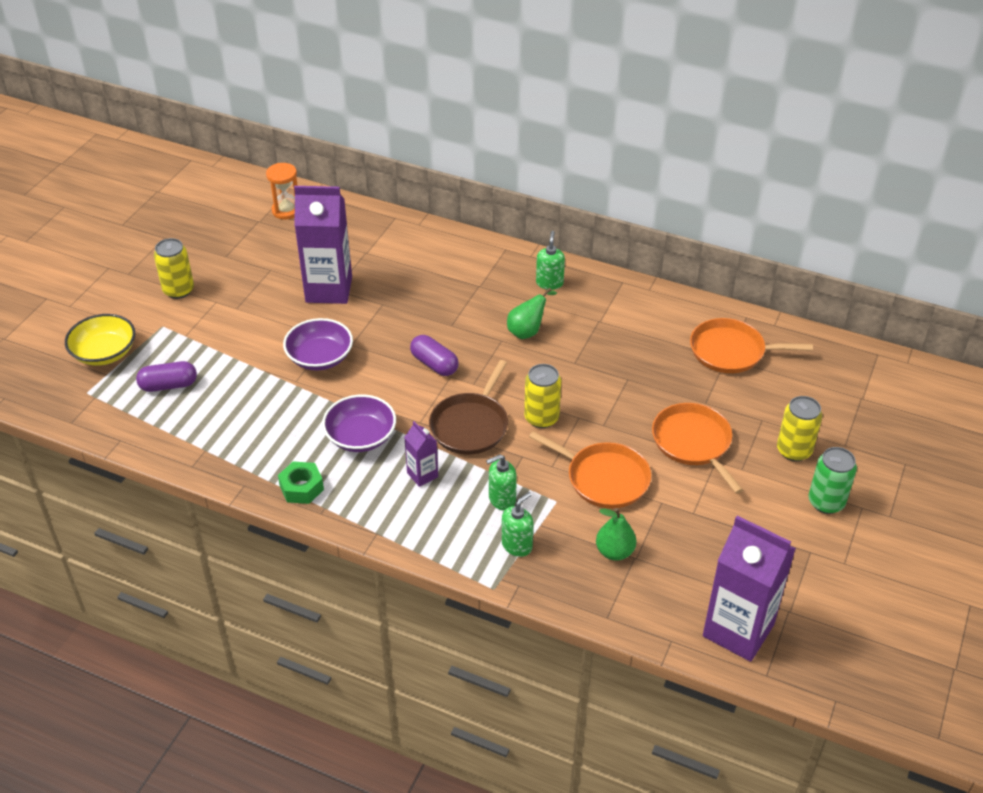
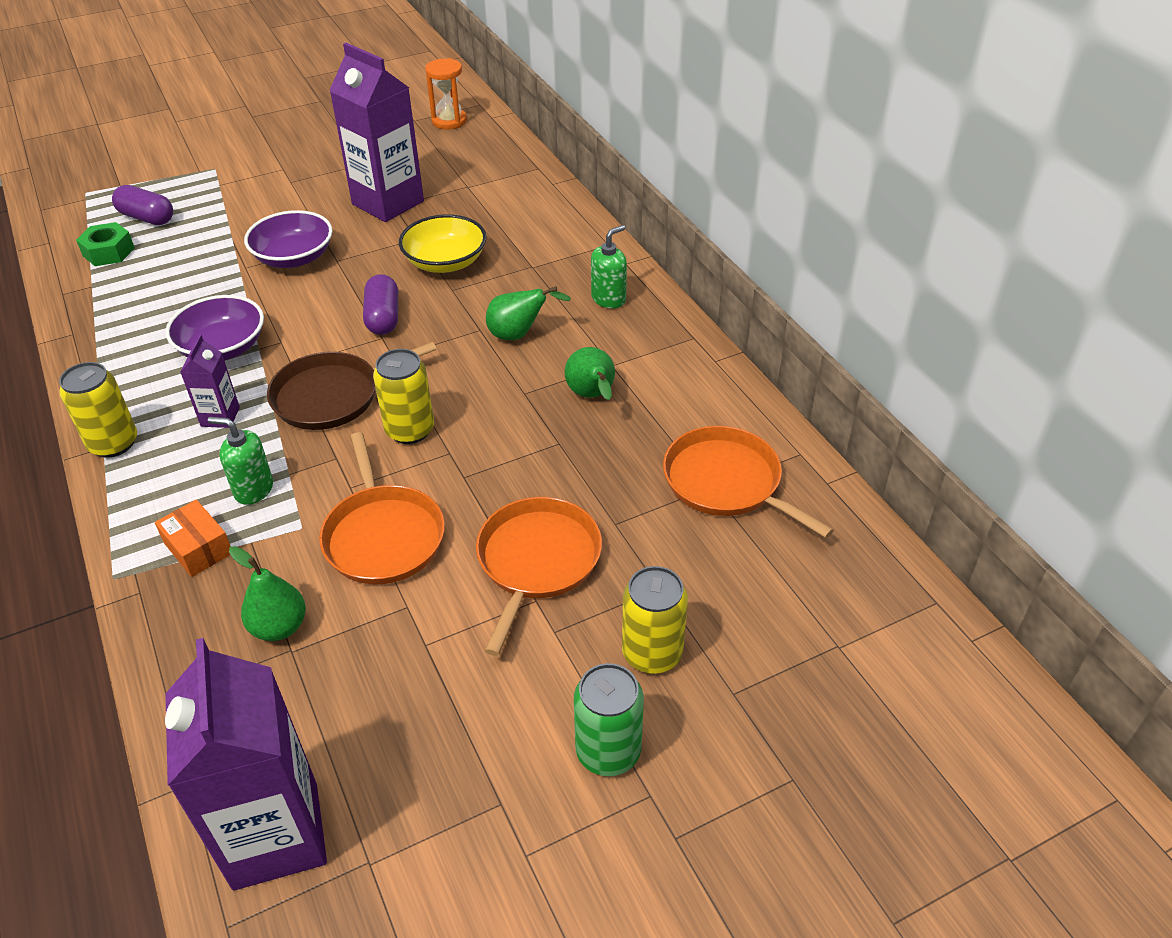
camera: 40 degrees right, 0 degrees up
(104, 353) = (143, 168): yellow bowl -> yellow bowl (445, 262)
(178, 290) = (268, 146): yellow can -> yellow can (113, 443)
(301, 488) = (109, 364): green nut -> green nut (108, 252)
(517, 545) = (198, 548): green soap dispenser -> orange box
(612, 344) = (592, 396): none -> green pear

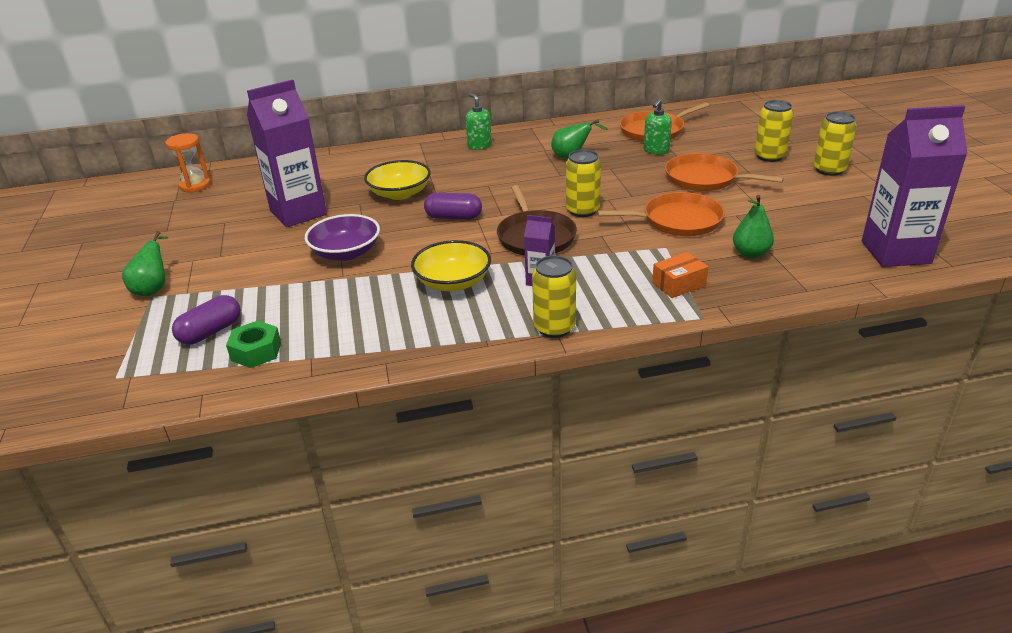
camera: 75 degrees left, 10 degrees down
(222, 347) = (453, 282): purple bowl -> yellow bowl
(253, 489) = (625, 265): green soap dispenser -> green soap dispenser (656, 150)
(519, 335) = (501, 173): green pear -> green pear (153, 288)
(608, 751) = (829, 170): green can -> yellow can

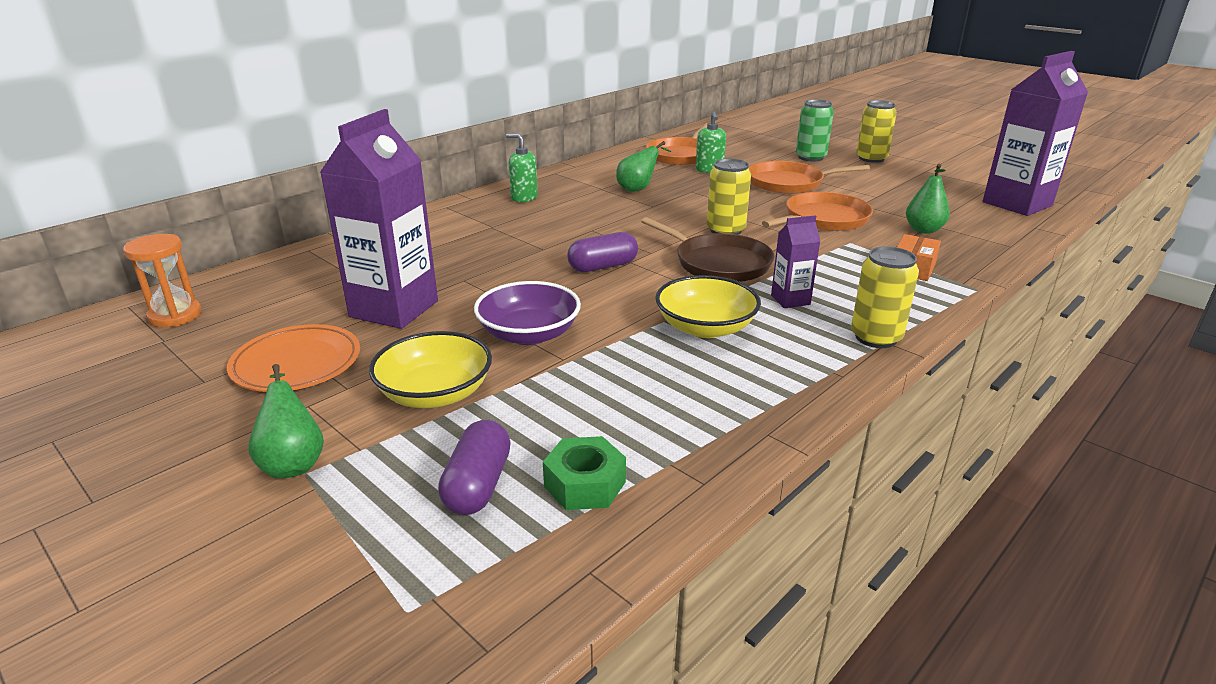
camera: 35 degrees left, 5 degrees down
(215, 233) = (296, 363): none -> orange plate
(400, 193) = (501, 259): yellow bowl -> yellow bowl (435, 393)
(769, 156) = (810, 157): yellow can -> green can

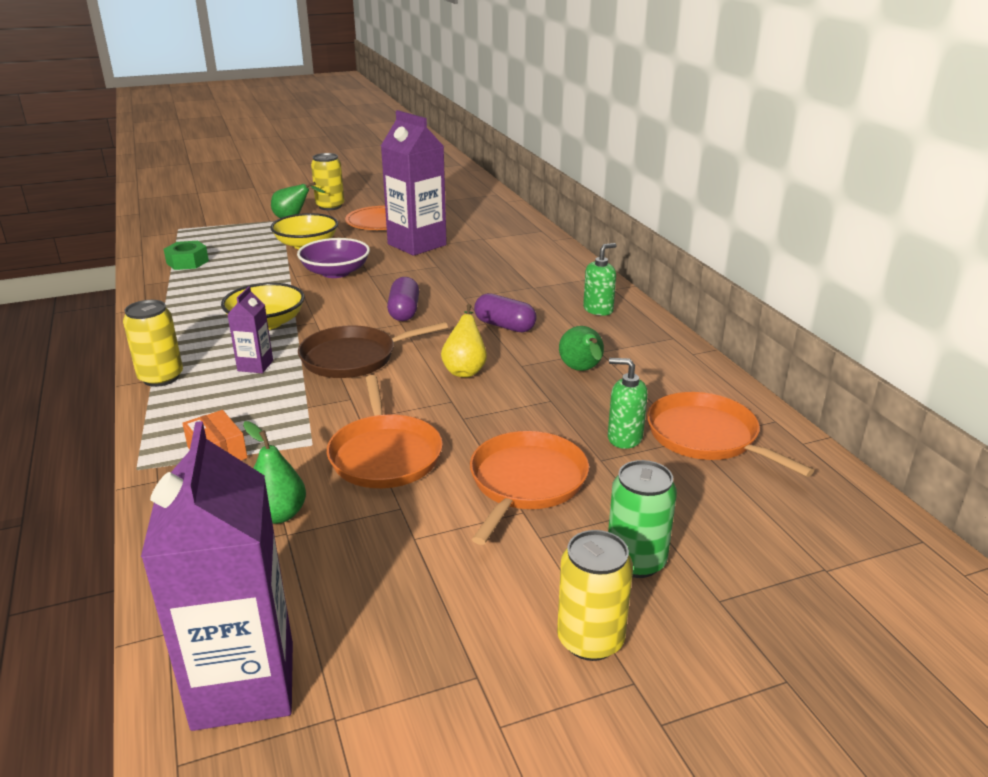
camera: 115 degrees right, 0 degrees up
(175, 316) = (471, 202): orange hourglass -> none
(478, 485) = (222, 244): purple capsule -> purple capsule (504, 326)
(683, 221) = (465, 369): none -> yellow pear
(725, 230) = (418, 384): yellow can -> yellow can (330, 206)

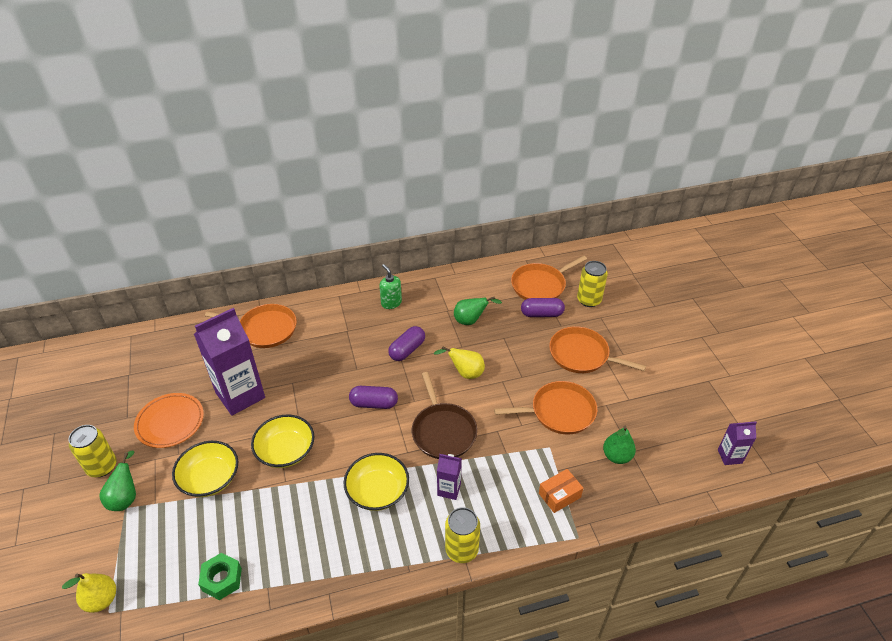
camera: 85 degrees left, 15 degrees up
(191, 225) = (102, 600): none -> yellow pear
(244, 685) = (729, 456): purple carton -> purple carton, size x0.47
(335, 272) = (286, 451): purple bowl -> yellow bowl
(522, 245) = (265, 329): none -> orange pan
(590, 640) = (683, 345): yellow can -> yellow can (589, 300)
(624, 438) = (541, 314): green soap dispenser -> purple capsule
(636, 561) = (635, 325): green can -> none

